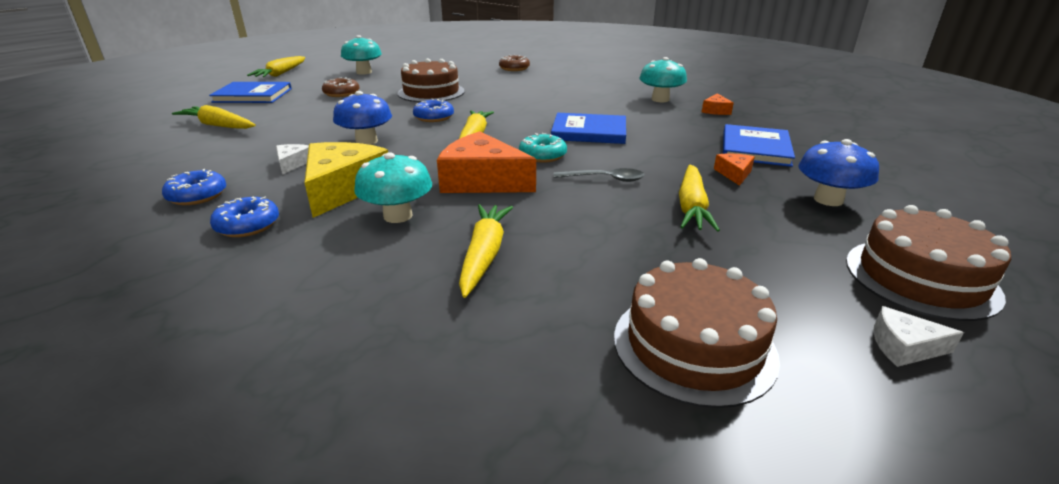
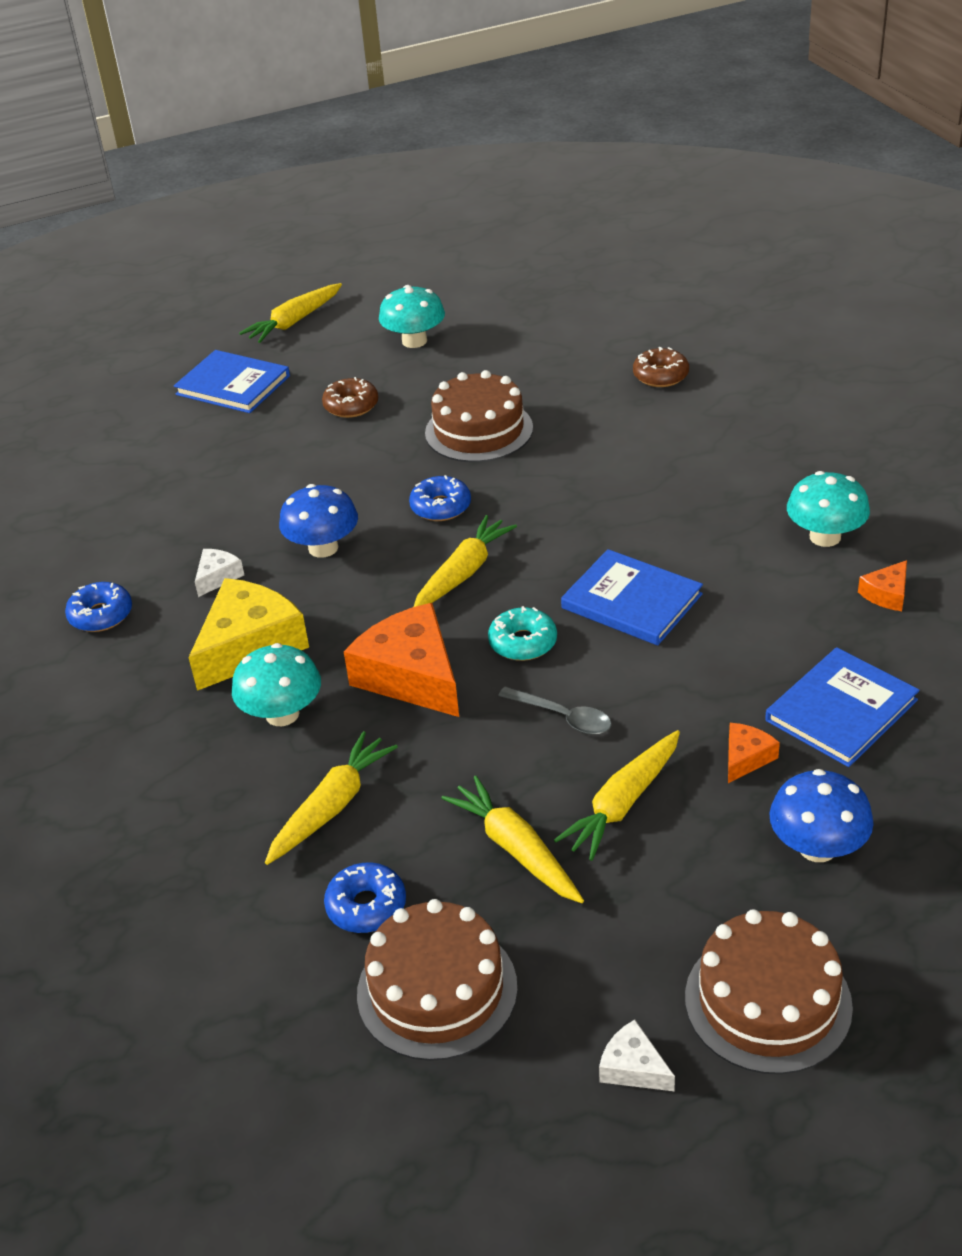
camera: 30 degrees right, 10 degrees up
(218, 126) = (165, 462): yellow carrot -> yellow carrot (515, 849)
(248, 225) = (132, 684): blue donut -> blue donut (366, 906)

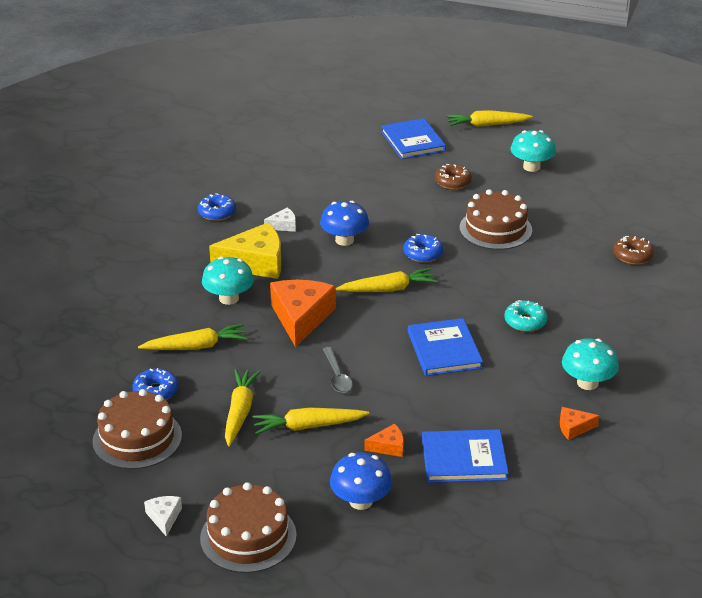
camera: 40 degrees right, 5 degrees down
(523, 642) = (368, 335): turquoise donut -> turquoise donut (525, 322)

